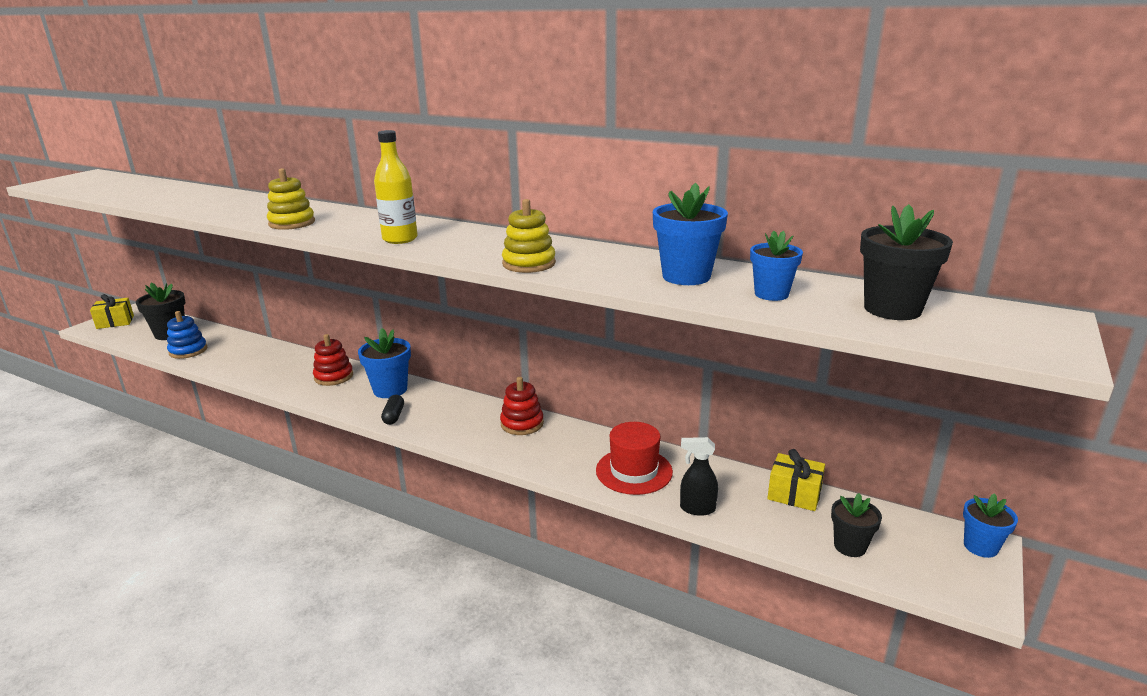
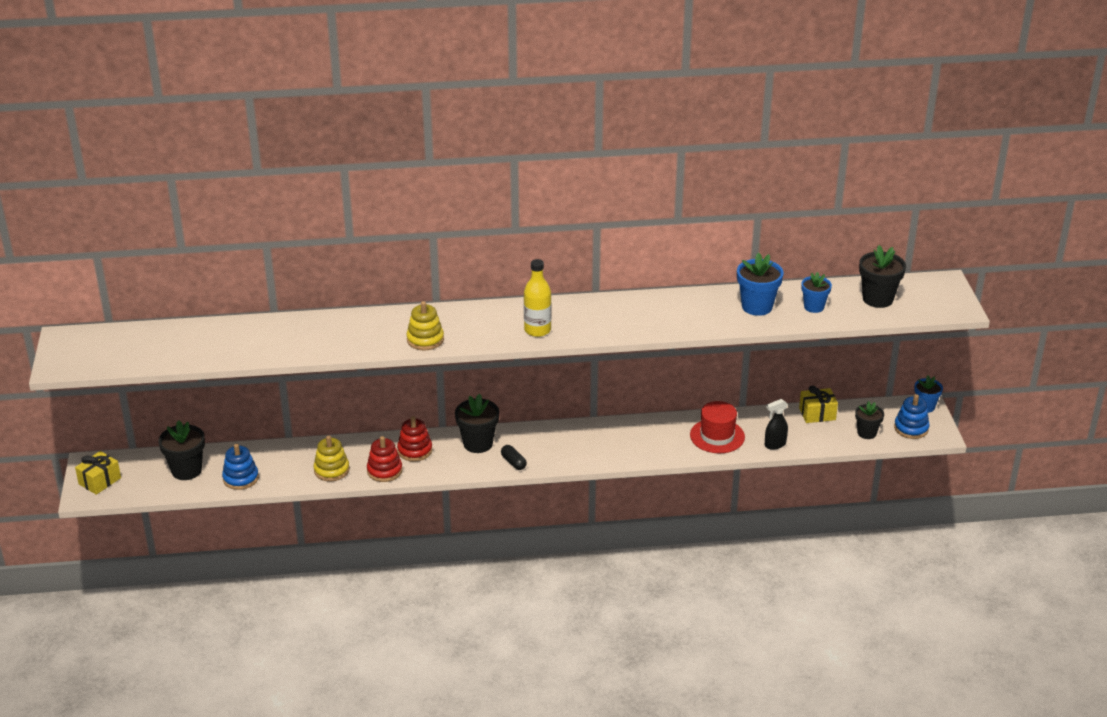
camera: 35 degrees left, 10 degrees up
(390, 390) = (478, 444): blue flower pot -> black flower pot
(522, 424) = (610, 432): red stacking toy -> red stacking toy (384, 471)
(529, 264) = (657, 326): yellow stacking toy -> yellow stacking toy (331, 470)
(932, 568) = (911, 428): none -> blue stacking toy

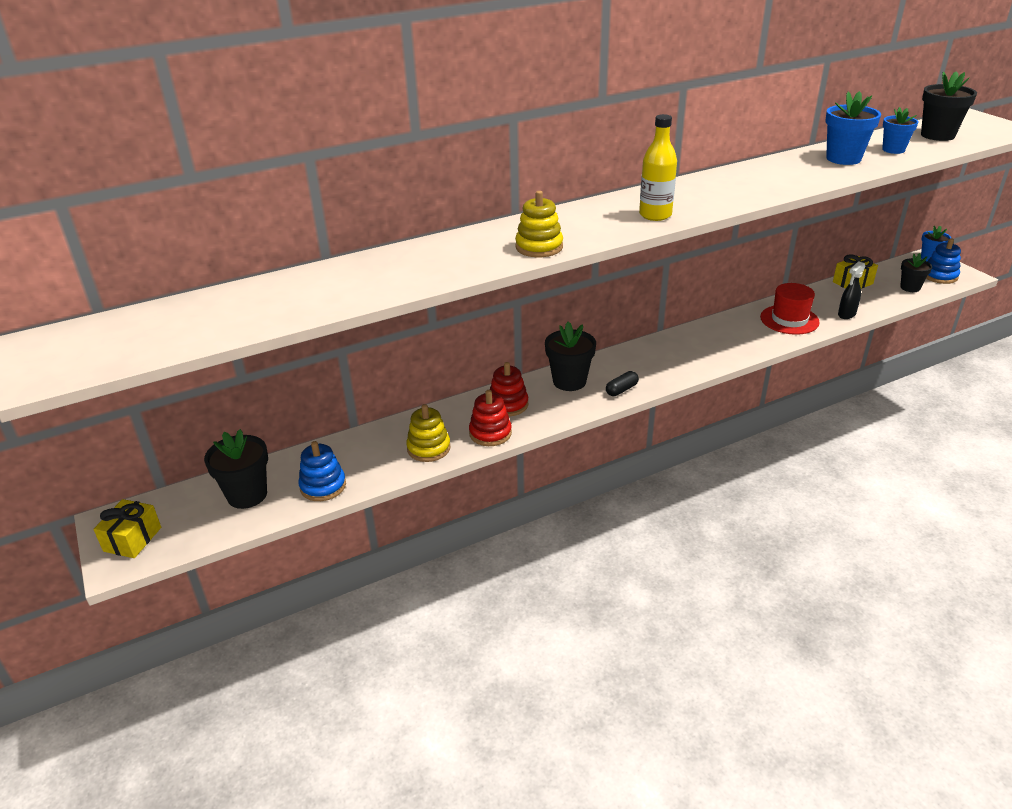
camera: 20 degrees left, 0 degrees up
(513, 462) = (621, 390): black capsule -> black capsule turned 75 degrees counterclockwise

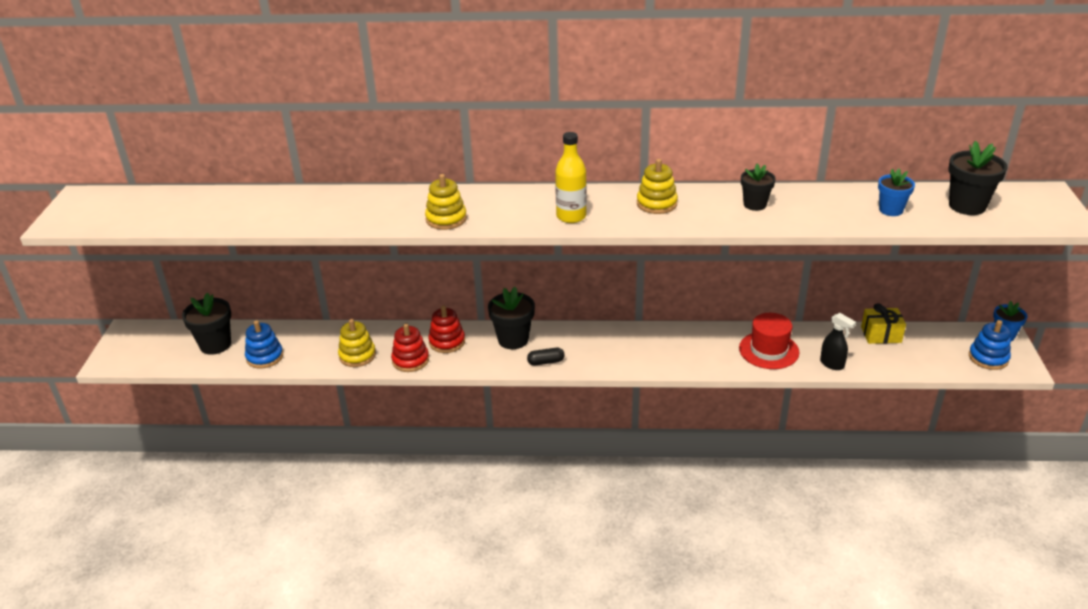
camera: 30 degrees right, 0 degrees up
(132, 539) = (129, 349): yellow gift -> none
(713, 188) = (656, 204): none -> yellow stacking toy
(843, 159) = (824, 206): blue flower pot -> none
(846, 314) = (832, 364): black spray bottle -> black spray bottle turned 120 degrees counterclockwise
(910, 287) = (937, 359): black flower pot -> black flower pot (755, 204)

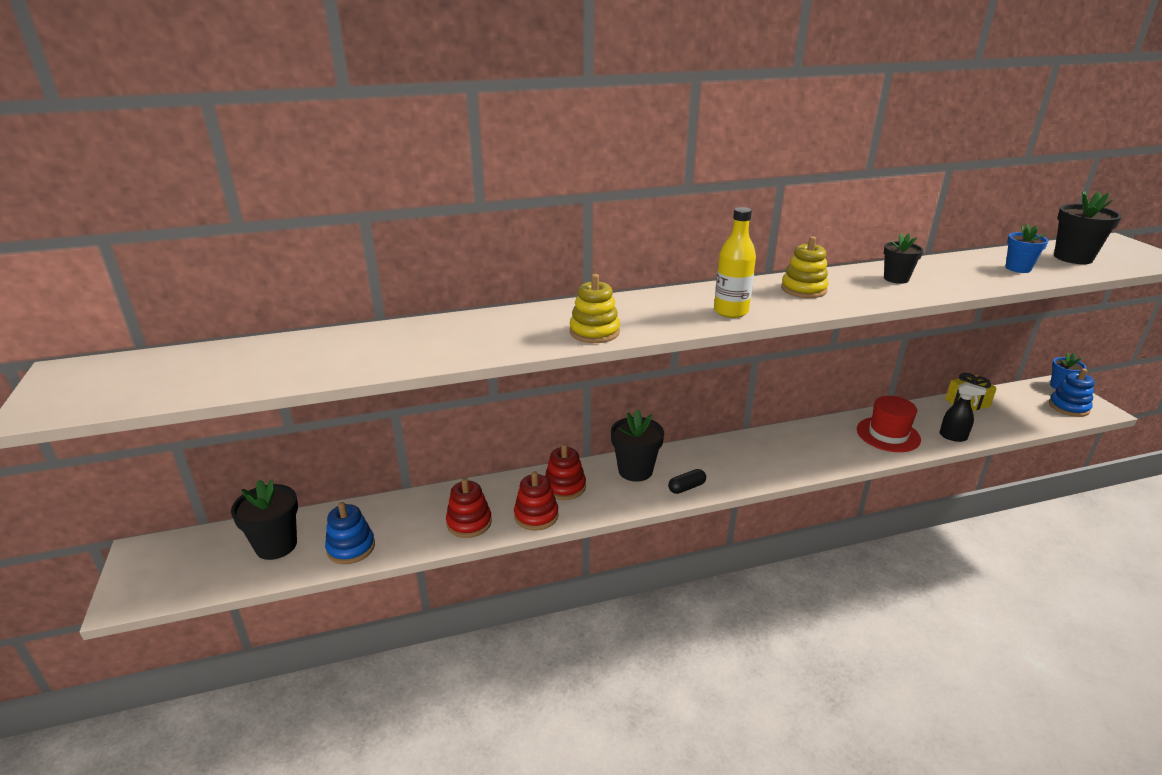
camera: 20 degrees left, 5 degrees down
(357, 355) = (469, 522): yellow stacking toy -> red stacking toy

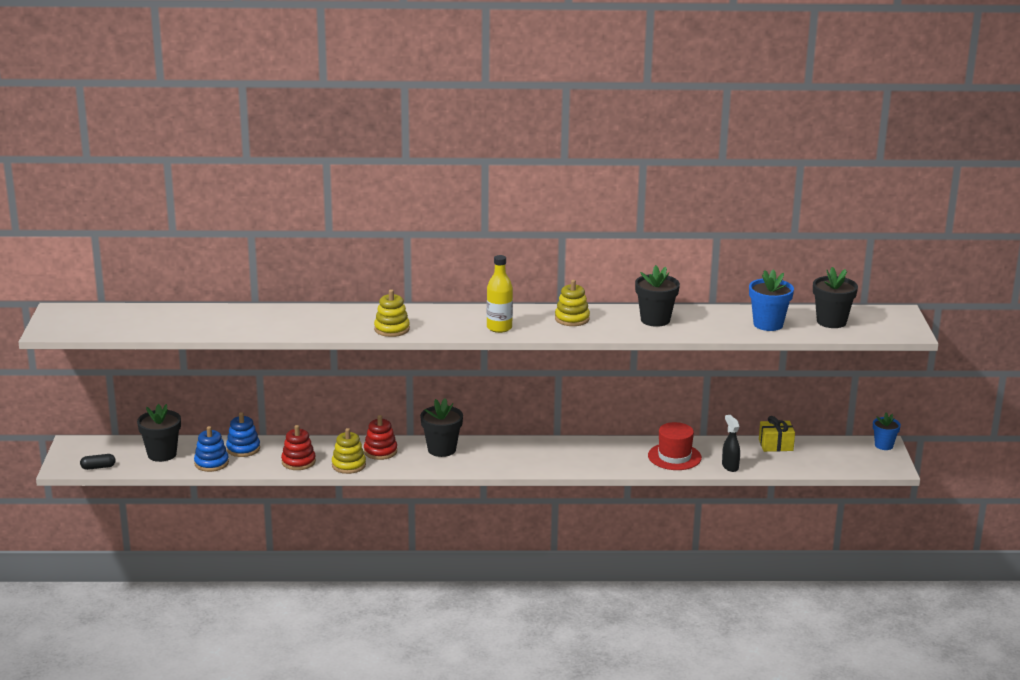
camera: 15 degrees right, 5 degrees down
(536, 515) = (348, 465): red stacking toy -> yellow stacking toy
(686, 487) = (473, 466): black capsule -> black capsule (98, 467)
(896, 279) = (655, 320): black flower pot -> black flower pot, size x1.54
(953, 437) = (730, 466): black spray bottle -> black spray bottle turned 150 degrees counterclockwise
(1018, 268) = (768, 324): blue flower pot -> blue flower pot, size x1.54
(1068, 407) = (867, 461): blue stacking toy -> blue stacking toy (243, 449)

